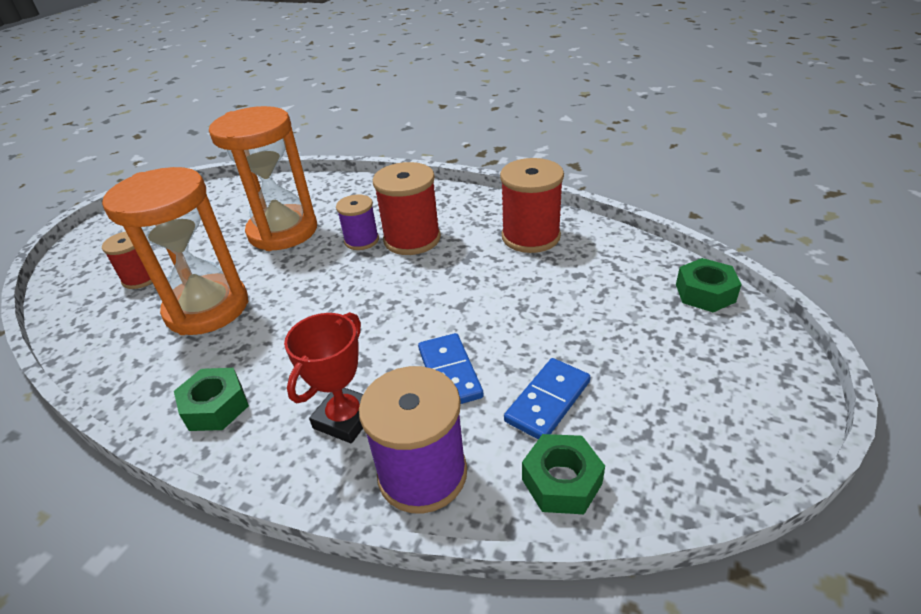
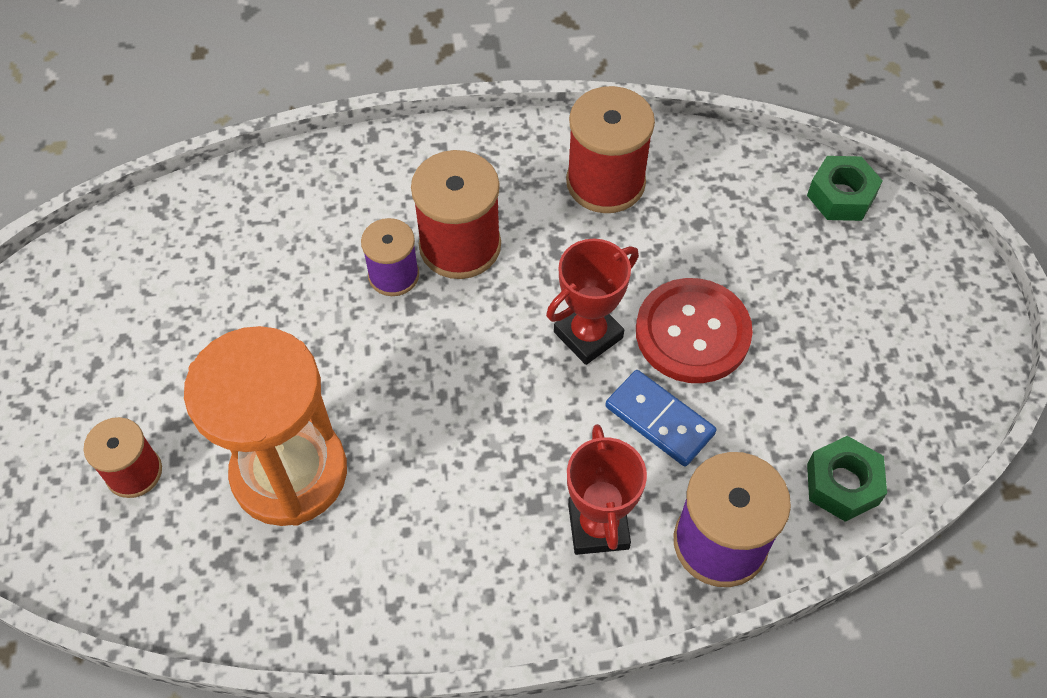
camera: 35 degrees left, 20 degrees up
(216, 406) = (444, 587): green nut -> none
(283, 231) = (263, 304): orange hourglass -> none
(446, 307) = (588, 335): none -> red trophy
(520, 331) = (692, 333): none -> red button
(547, 401) = (776, 406): blue domino -> none

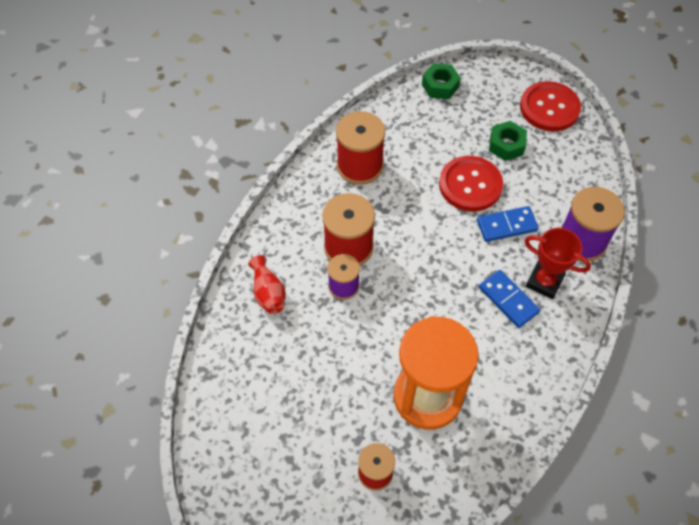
camera: 55 degrees left, 0 degrees up
(321, 200) = (268, 293): none -> red vase
(527, 492) = (508, 300): none -> blue domino
(588, 335) = (441, 225): red trophy -> none
(842, 484) = (583, 180): green nut -> green nut (506, 145)
(943, 361) = (549, 108): none -> red button

